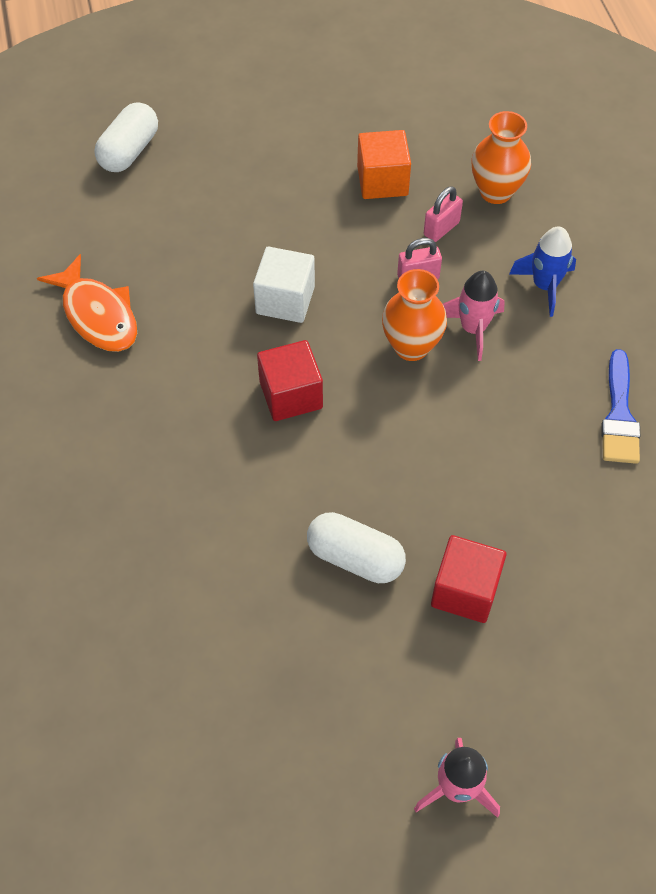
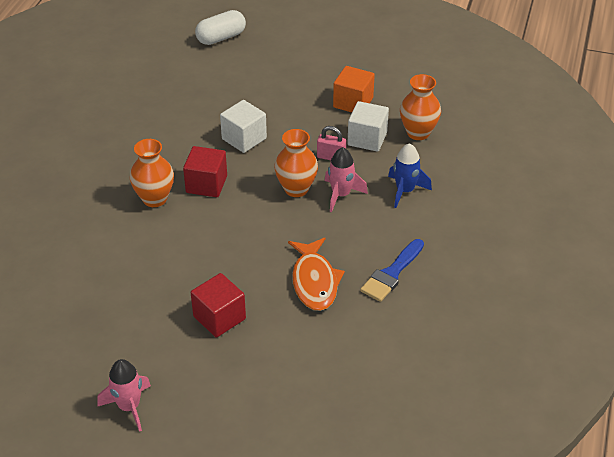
camera: 30 degrees right, 15 degrees down
(98, 315) = (137, 107): orange fish -> orange fish (314, 281)
(239, 451) = (154, 199): none -> orange vase
(355, 557) = (172, 274): white capsule -> none
(441, 229) = (367, 139): pink padlock -> white cube

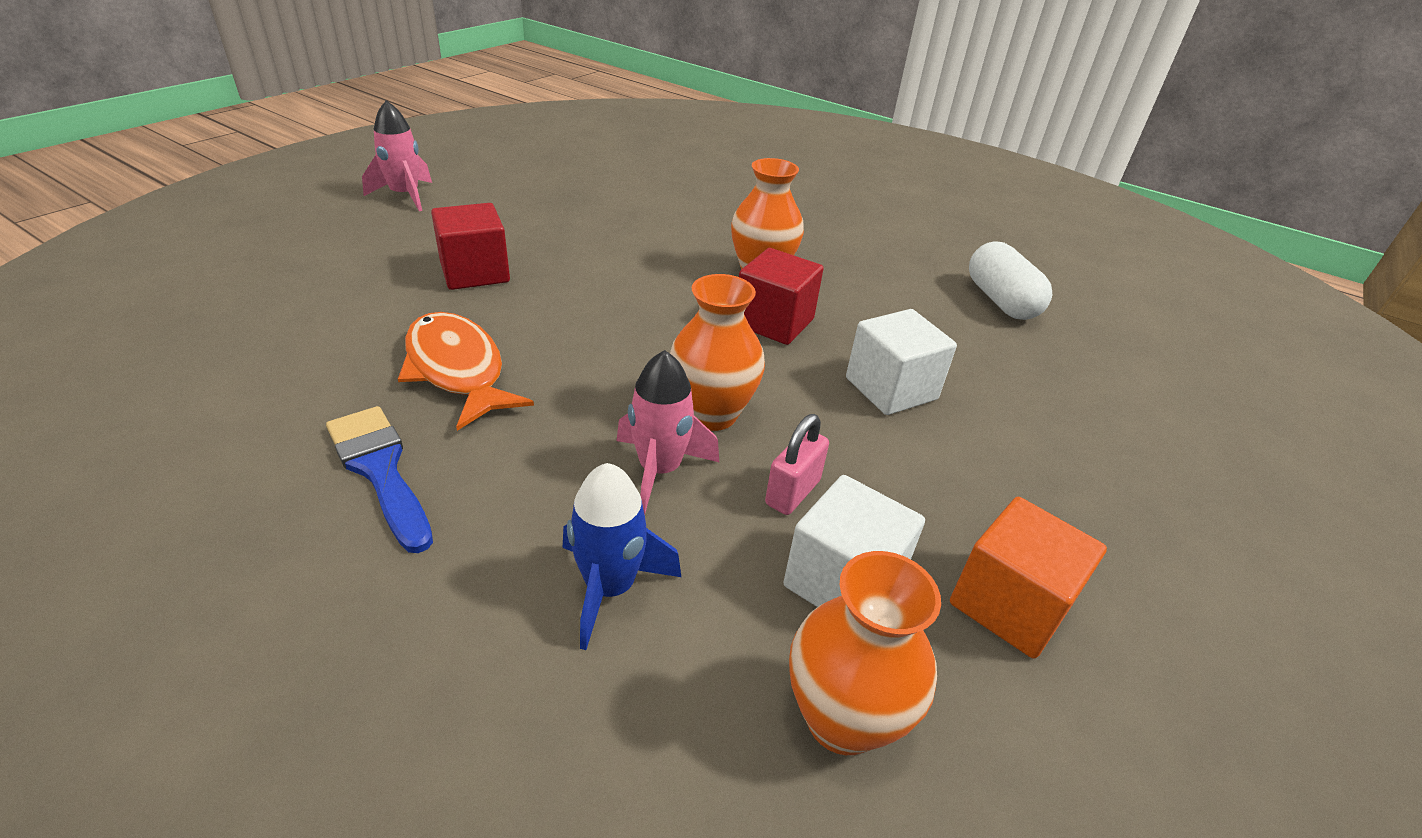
camera: 105 degrees right, 5 degrees down
(221, 37) = (1269, 441): white capsule -> white capsule (1001, 301)
(314, 281) = (457, 370): orange fish -> orange fish turned 45 degrees clockwise

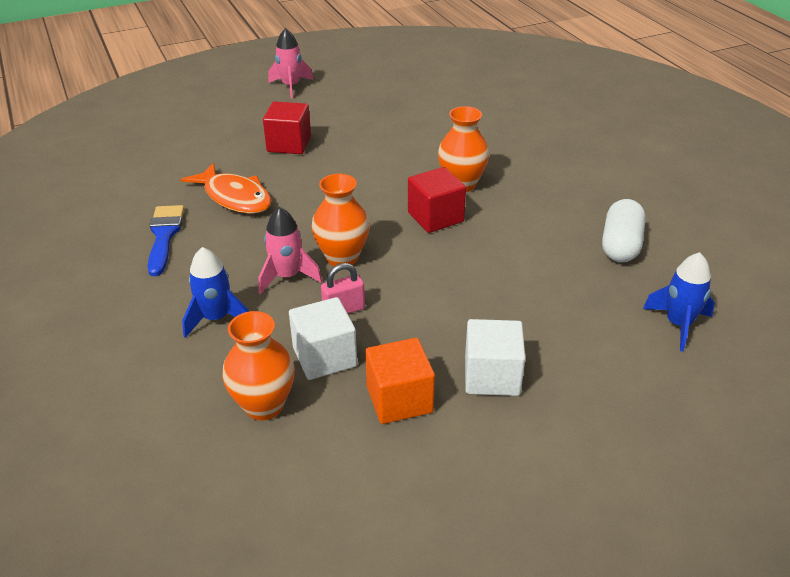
camera: 35 degrees right, 0 degrees up
(457, 370) = (235, 197): orange fish -> orange fish turned 135 degrees clockwise
(891, 388) = (465, 276): white cube -> white cube (492, 376)
(1153, 373) = (678, 324): none -> blue rocket

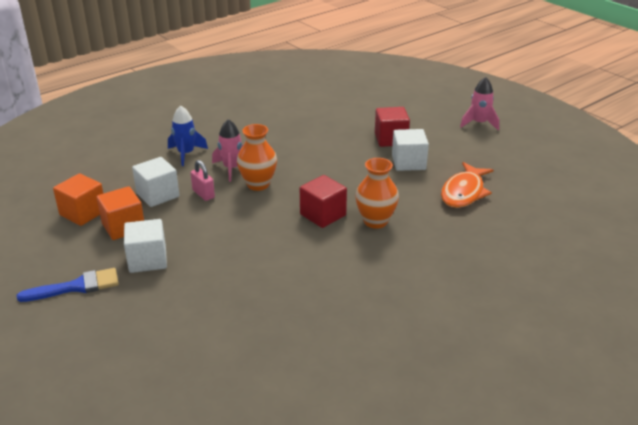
camera: 75 degrees right, 5 degrees down
(164, 235) = (260, 121): blue brush -> blue brush (76, 286)
(235, 197) = (311, 134): orange fish -> orange fish (464, 192)
(264, 405) = (115, 183): orange vase -> none
(340, 449) = (83, 213): none -> orange cube
(350, 143) = (408, 163): none -> white cube
(620, 245) = (321, 313): white capsule -> none
(678, 324) = (219, 349): blue rocket -> none

